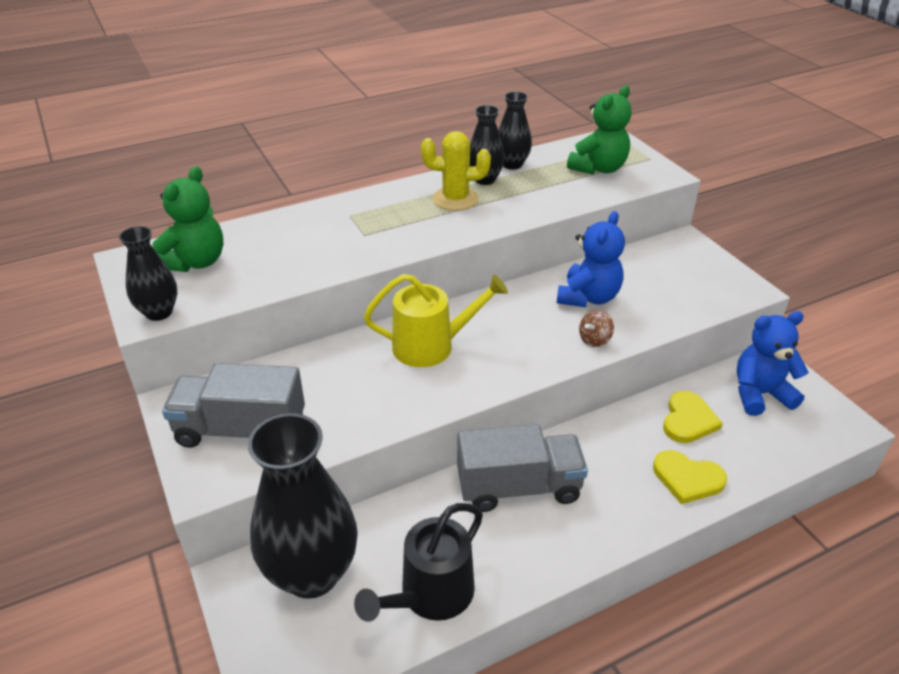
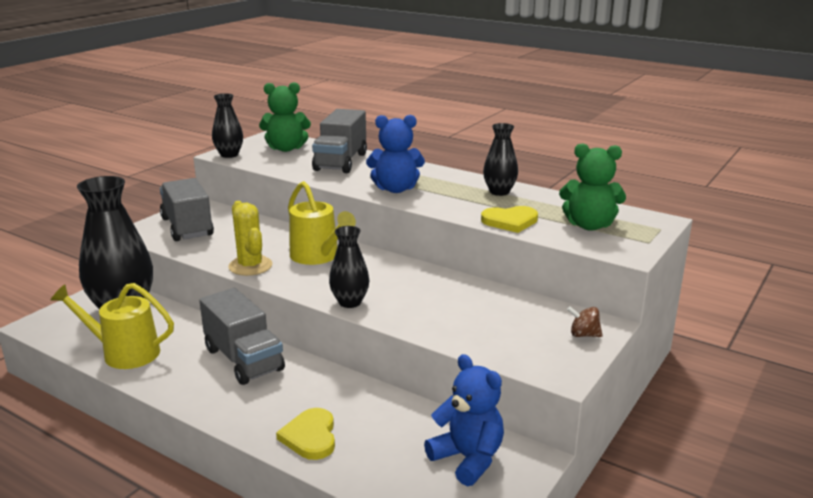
camera: 60 degrees right, 15 degrees down
(294, 238) = (341, 162): none -> grey truck
(430, 595) = (124, 353): black watering can -> yellow watering can
(455, 199) = (455, 189): yellow cactus -> yellow cactus (250, 266)
(512, 164) = (539, 195): black vase -> black vase (350, 302)
(588, 297) = (446, 298): blue teddy bear -> blue teddy bear (396, 189)
(594, 340) = (389, 313): brown spinning top -> brown spinning top (583, 335)
(688, 420) = (388, 422): yellow heart -> yellow heart (510, 221)

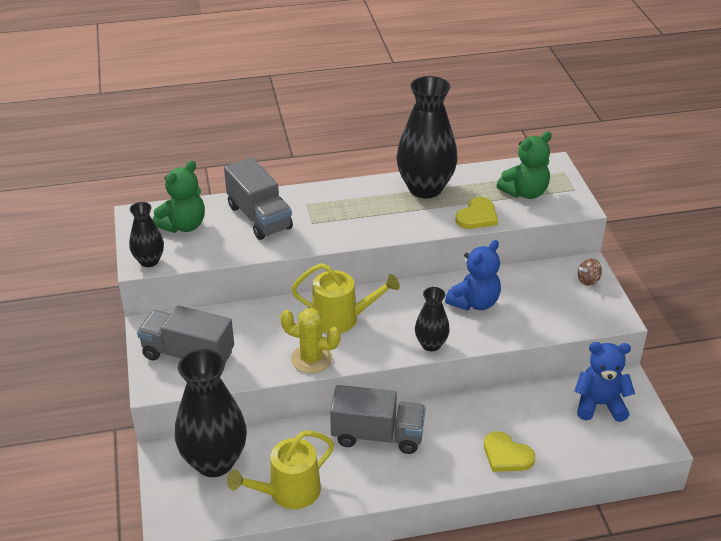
camera: 45 degrees left, 15 degrees up
(396, 189) = (354, 226): blue teddy bear -> blue teddy bear (474, 302)
(499, 192) = (425, 188): black vase -> black vase, size x1.93

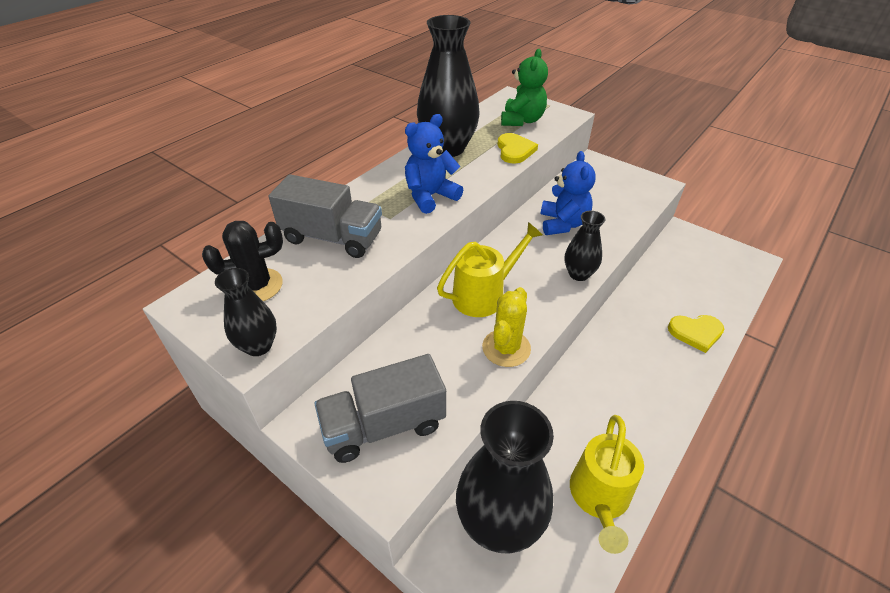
camera: 40 degrees left, 5 degrees up
(183, 225) = (257, 286): green teddy bear -> black cactus
(311, 359) = (506, 348): yellow cactus -> yellow cactus turned 45 degrees counterclockwise
(377, 435) = (597, 383): grey truck -> none
(588, 280) = (608, 170): brown spinning top -> none
(599, 404) = (693, 257): blue teddy bear -> blue teddy bear (430, 196)

